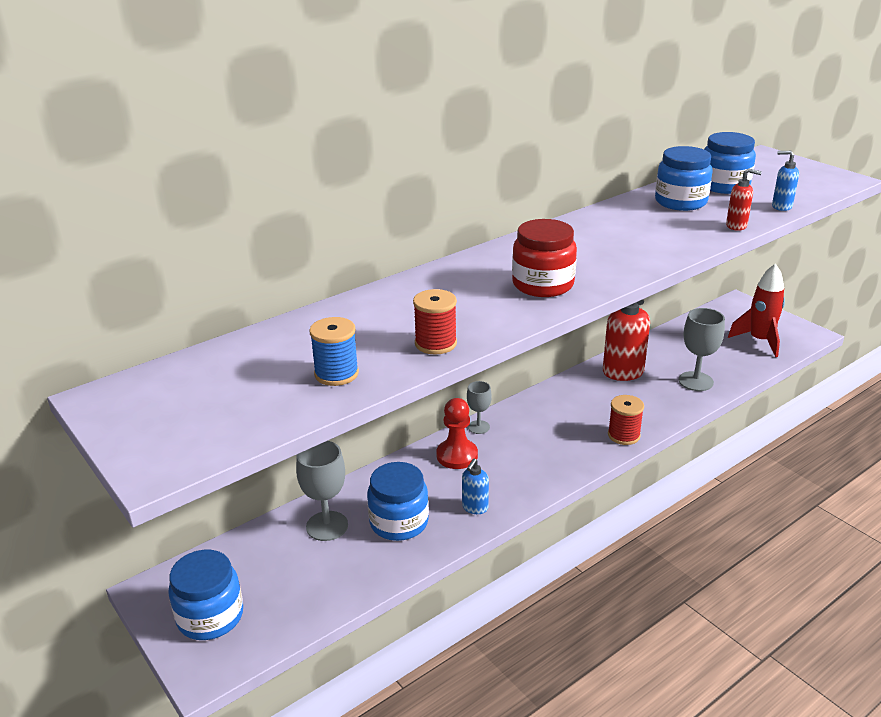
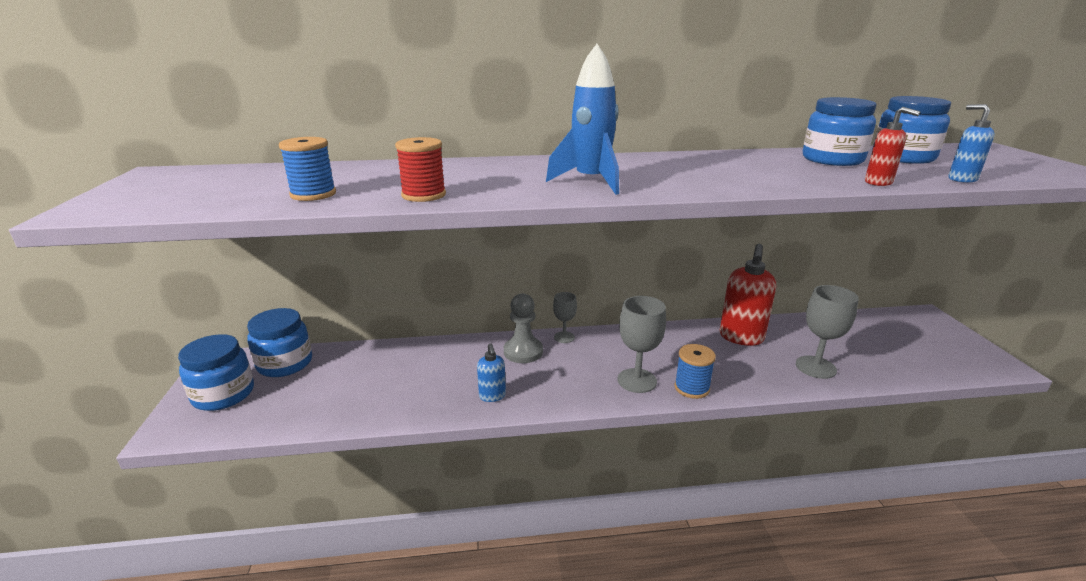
camera: 30 degrees right, 5 degrees down
(327, 526) = (371, 365): grey goblet -> grey goblet (637, 380)
(399, 522) = (422, 383): blue jar -> blue jar (285, 363)
(457, 455) = (523, 352): red pawn -> grey pawn
(475, 508) = (492, 396): blue soap dispenser -> blue soap dispenser turned 75 degrees counterclockwise
(543, 284) = (591, 182): red jar -> blue rocket
(623, 435) = (692, 388): red spool -> blue spool
(759, 341) = (926, 354): red rocket -> none

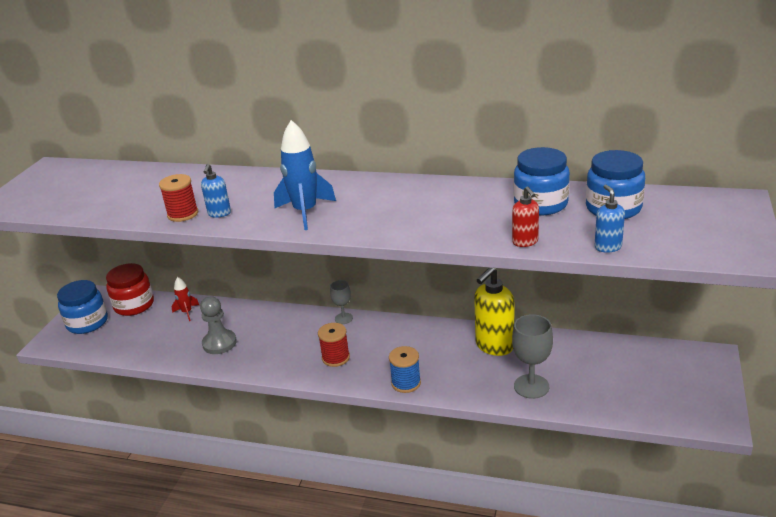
camera: 25 degrees right, 5 degrees up
(285, 363) = (134, 305): blue jar -> red jar
(313, 194) = (120, 204): blue spool -> none
(365, 360) = (187, 312): none -> red rocket
(492, 396) = (254, 359): blue soap dispenser -> blue soap dispenser (219, 213)
(523, 352) = (302, 326): grey pawn -> grey pawn (219, 343)
(590, 377) = (336, 358): none -> red spool
(637, 380) = (368, 368): grey goblet -> none
(741, 337) = (494, 346): red soap dispenser -> yellow soap dispenser

